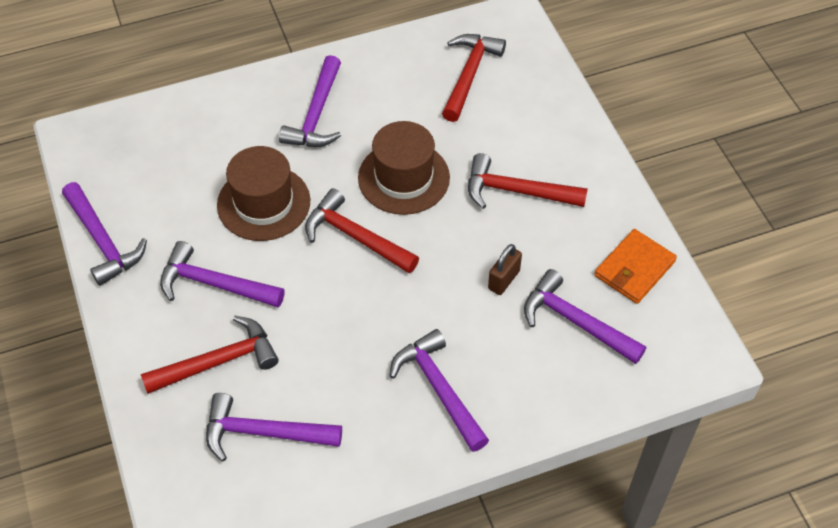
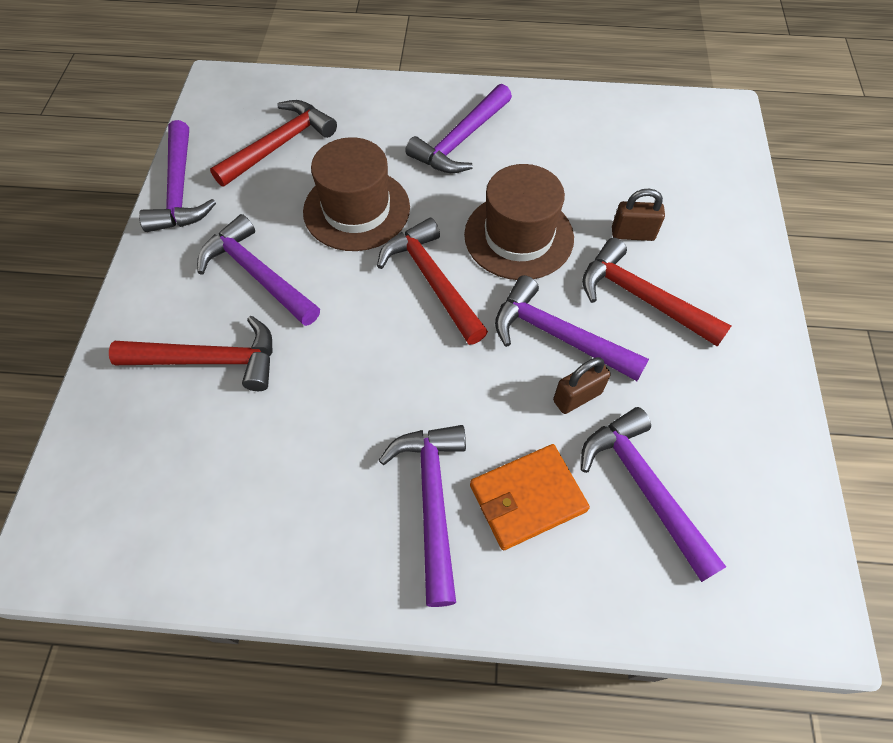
camera: 25 degrees right, 5 degrees up
(264, 432) = (206, 465): purple hammer -> purple hammer (558, 336)
(469, 75) = (645, 154): red hammer -> red hammer (279, 145)
(488, 144) = (632, 234): none -> brown padlock
(634, 269) = (751, 449): orange wallet -> orange wallet (527, 498)

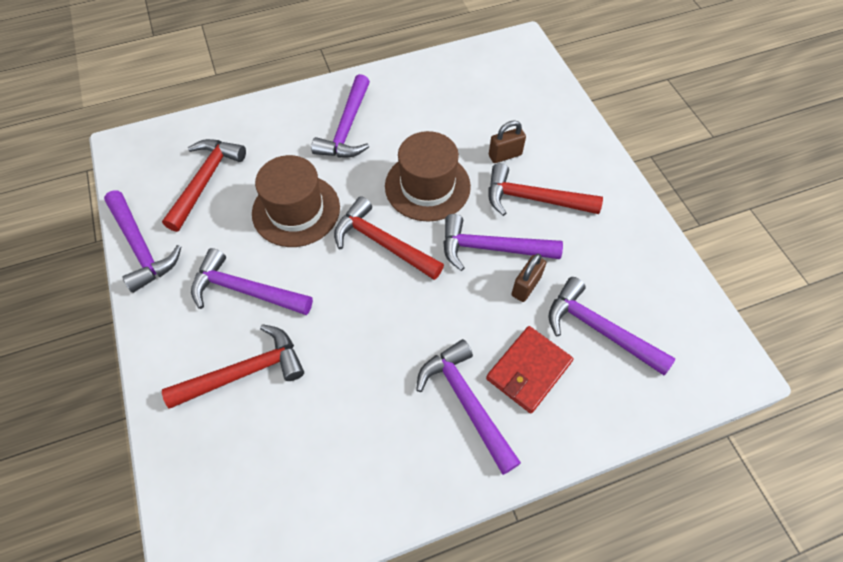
camera: 25 degrees left, 0 degrees up
(527, 498) = (528, 370): orange wallet -> red wallet

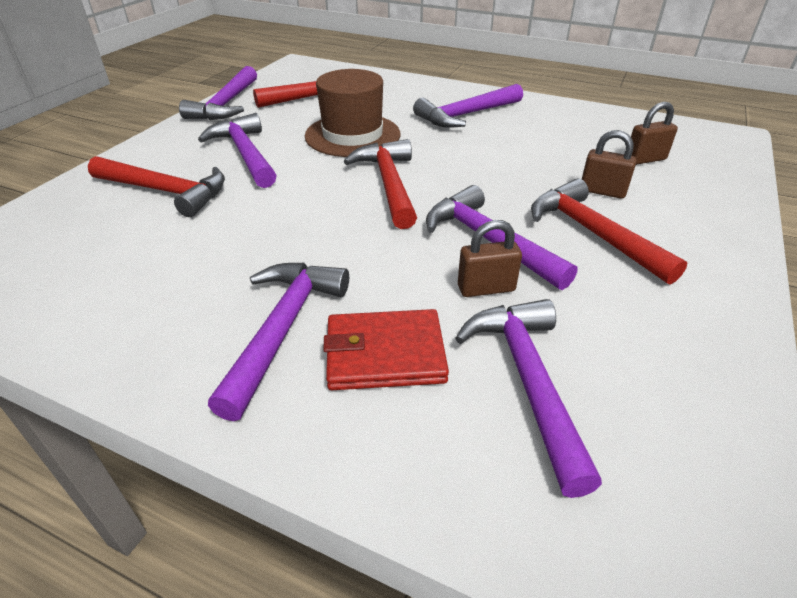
camera: 45 degrees right, 20 degrees down
(427, 186) = (486, 173): brown hat -> none
(499, 104) = (645, 159): none -> brown padlock

